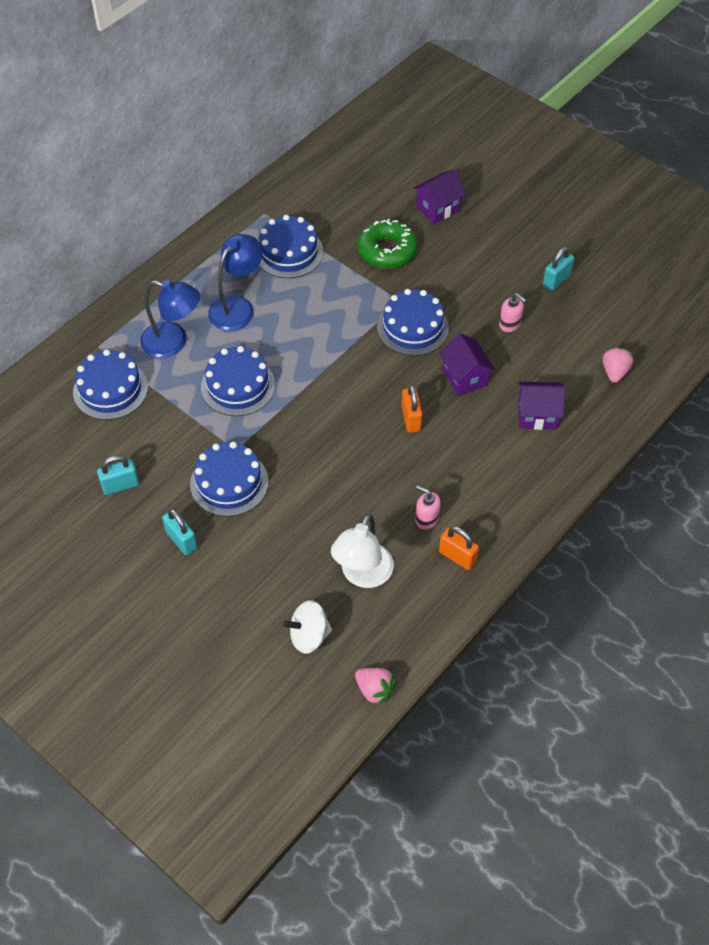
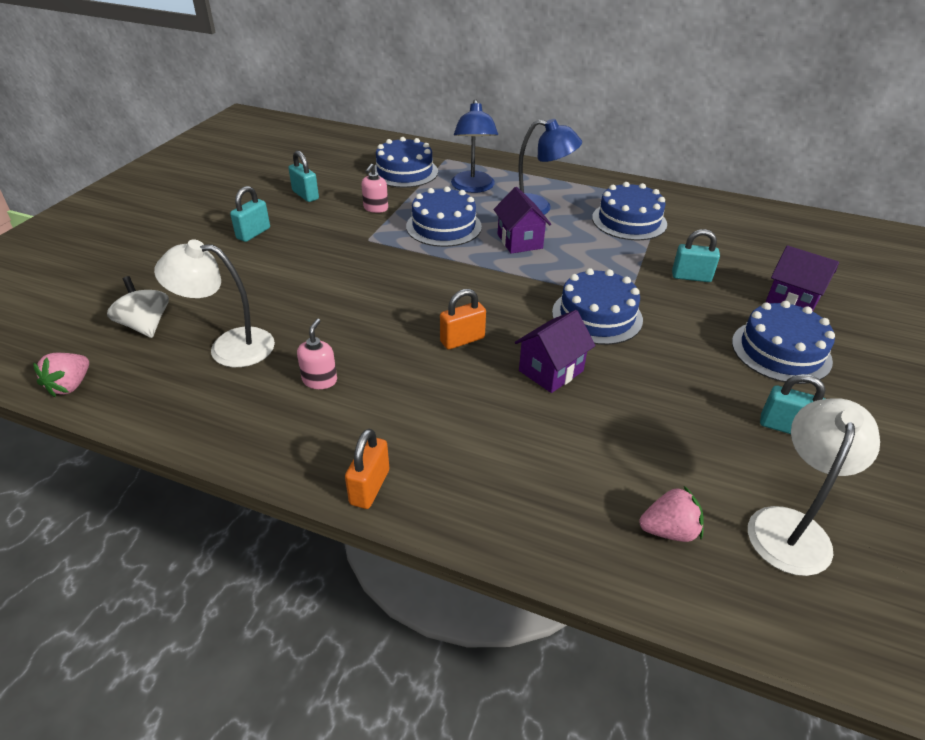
camera: 70 degrees right, 15 degrees down
(229, 483) = (326, 244): blue cake -> blue cake (781, 351)
(387, 250) = (691, 277): green donut -> turquoise padlock
(457, 556) = (268, 418): orange padlock -> orange padlock (369, 487)
(510, 324) = (668, 395): pink soap dispenser -> pink soap dispenser (375, 208)
(537, 415) = (530, 452): purple house -> purple house (519, 241)
(626, 317) = (791, 526): none -> white lamp

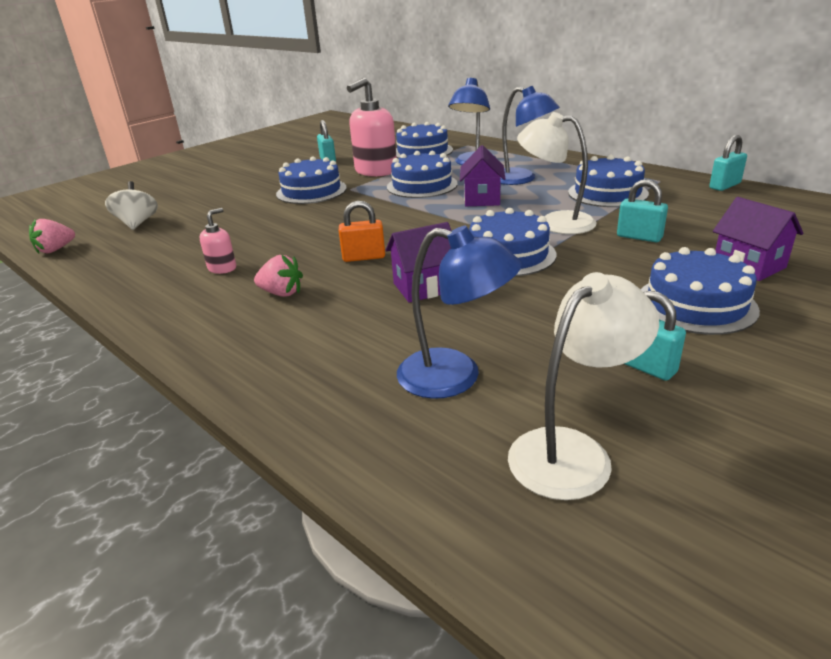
camera: 25 degrees right, 10 degrees down
(229, 346) = (179, 241): white lamp -> white lamp (555, 222)
(253, 233) = (266, 179): turquoise padlock -> turquoise padlock (724, 186)
(325, 247) = (311, 191): none -> blue cake
(369, 487) = (188, 340): orange padlock -> none
(375, 208) = (375, 171): pink soap dispenser -> pink soap dispenser, size x2.05
(655, 473) = (455, 377): none -> blue lamp
(669, 530) = (426, 424): pink strawberry -> pink strawberry (281, 293)

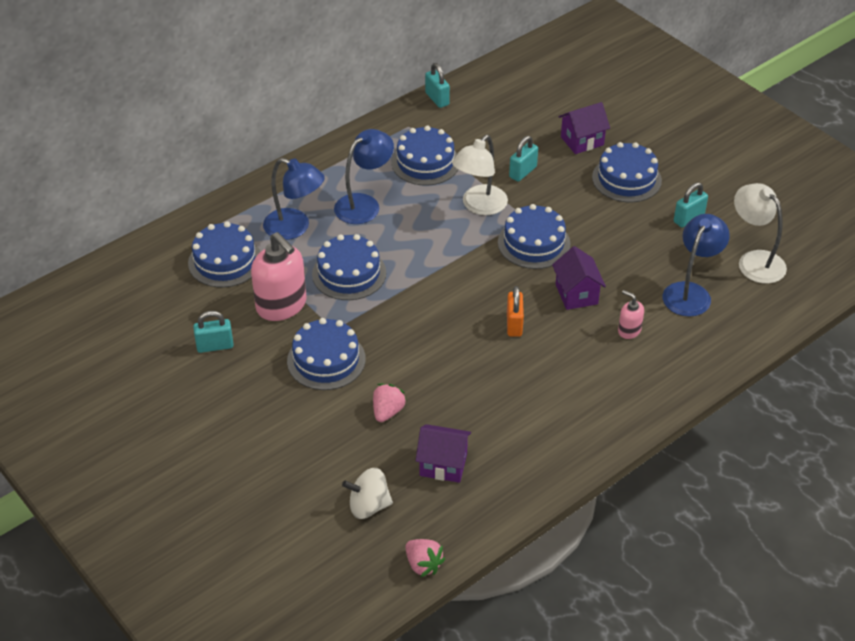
camera: 85 degrees left, 15 degrees up
(222, 268) = (510, 416): pink soap dispenser -> pink soap dispenser (629, 330)
(281, 293) = (567, 374): pink strawberry -> pink strawberry (387, 411)
(482, 199) = (407, 238): purple house -> purple house (443, 464)

